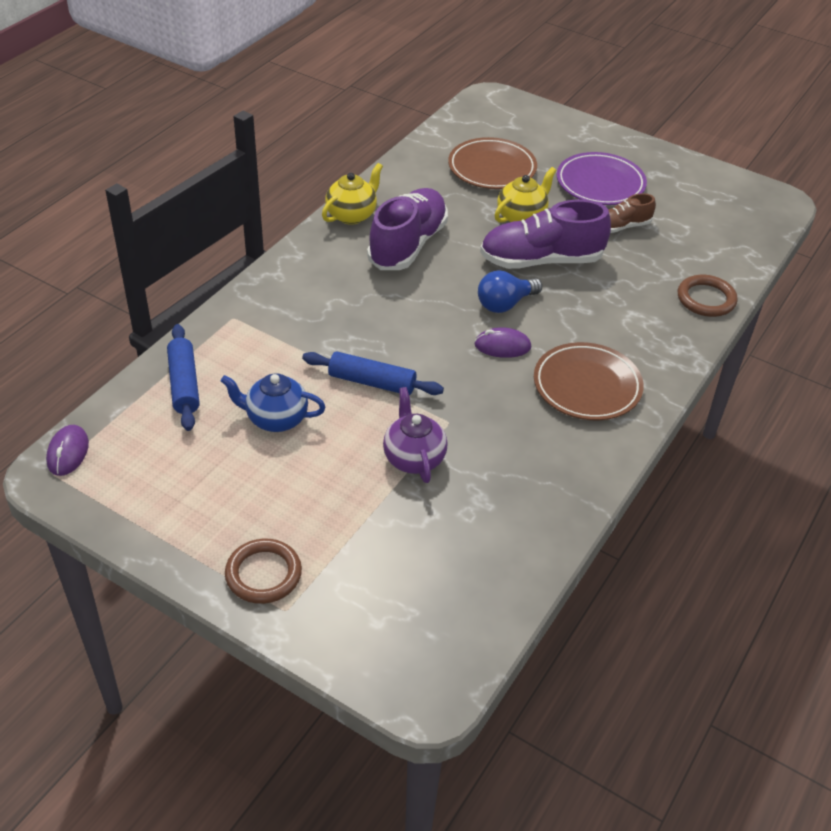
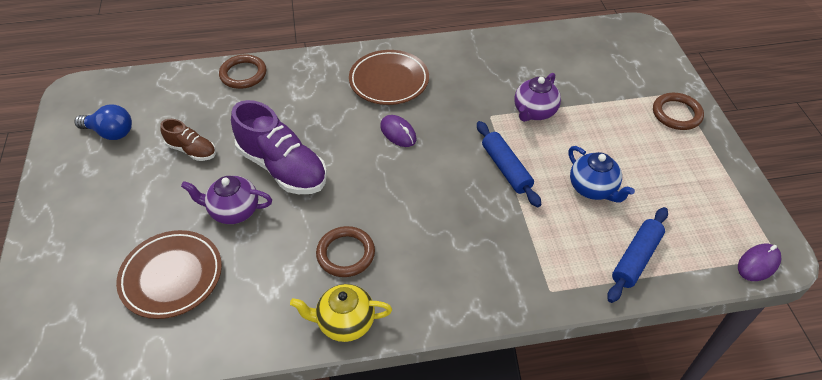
camera: 130 degrees left, 5 degrees up
(407, 245) = (346, 254): purple shoe -> brown ring
(505, 304) = (354, 156): blue light bulb -> blue light bulb (110, 132)
(522, 217) = (233, 211): yellow teapot -> purple teapot
(600, 184) = (135, 193): purple plate -> none

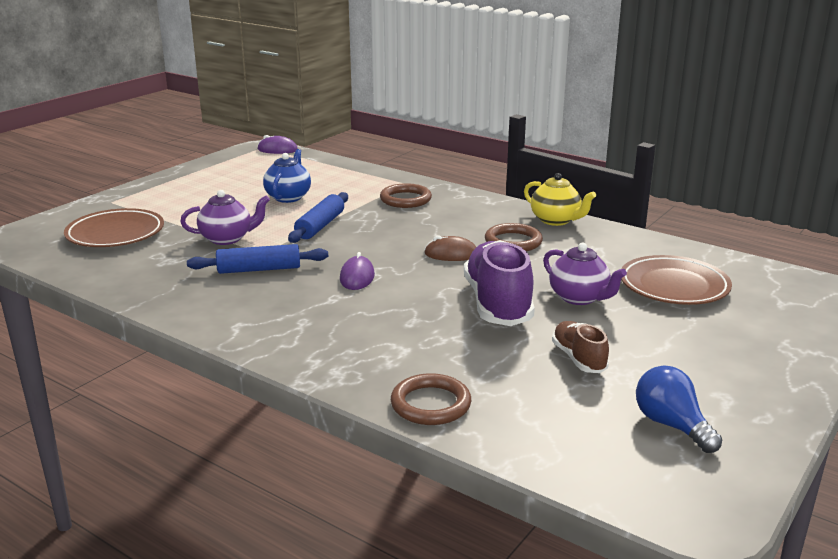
camera: 135 degrees left, 25 degrees down
(372, 201) = (451, 254): none -> brown mouse
(389, 81) = (289, 314): brown plate -> brown plate (115, 234)
(635, 258) = (333, 172): blue rolling pin -> blue rolling pin (259, 269)
(676, 114) = (145, 196): brown ring -> brown ring (405, 199)

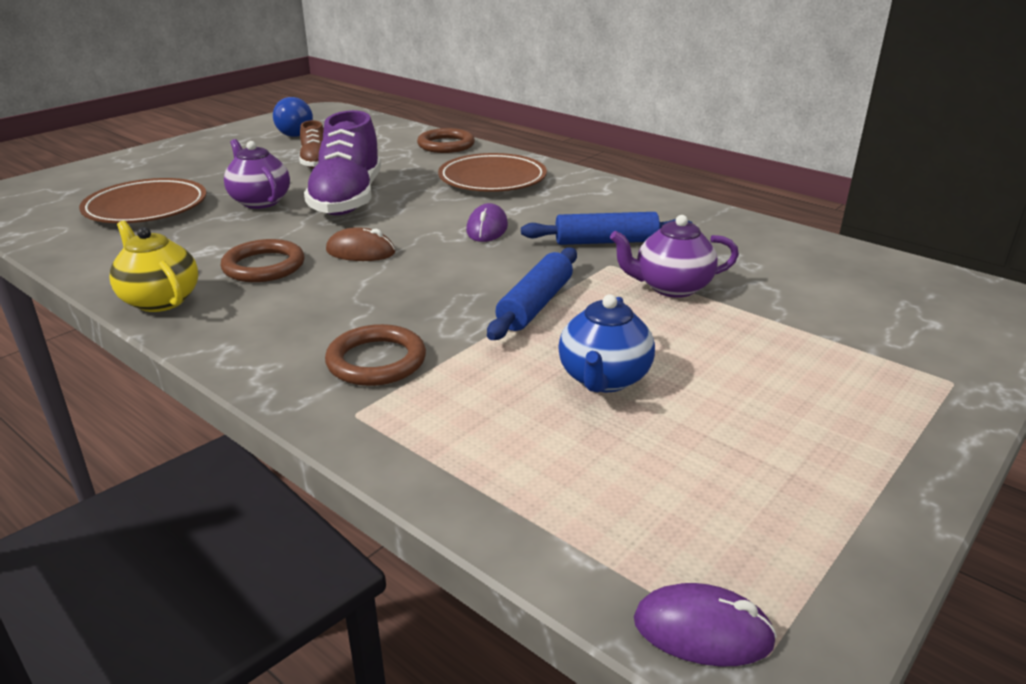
camera: 175 degrees left, 5 degrees up
(115, 234) = (852, 303): brown plate -> brown plate (492, 179)

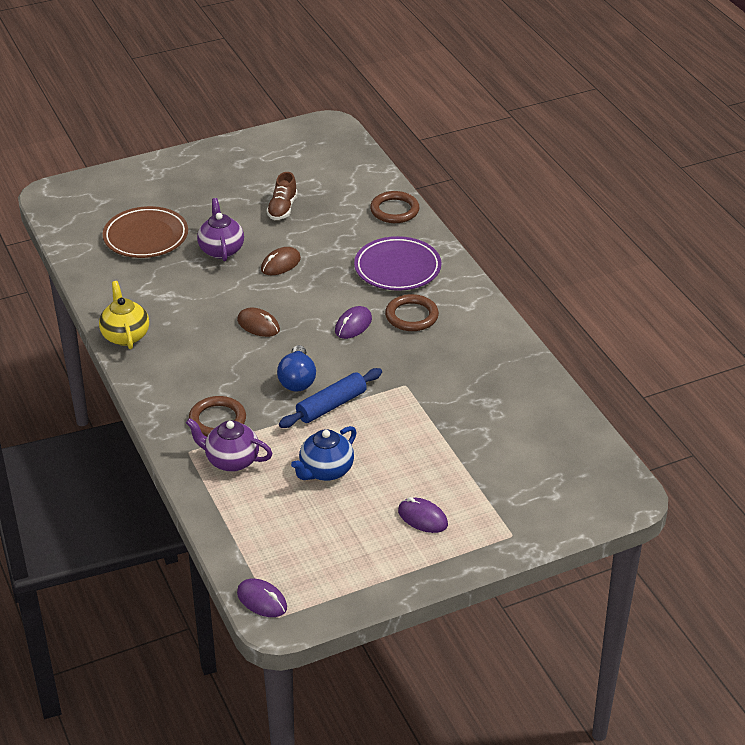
camera: 25 degrees right, 10 degrees up
(264, 266) = (194, 322): brown ring -> brown ring (411, 316)
(293, 133) = (286, 160): blue light bulb -> blue light bulb (297, 380)
(348, 199) = (280, 264): purple shoe -> brown mouse
(492, 179) = (397, 268): brown plate -> purple plate
(606, 241) = (421, 362): blue rolling pin -> none
(671, 287) = (425, 417): purple teapot -> purple teapot (231, 460)
(810, 397) = (422, 518): none -> purple mouse

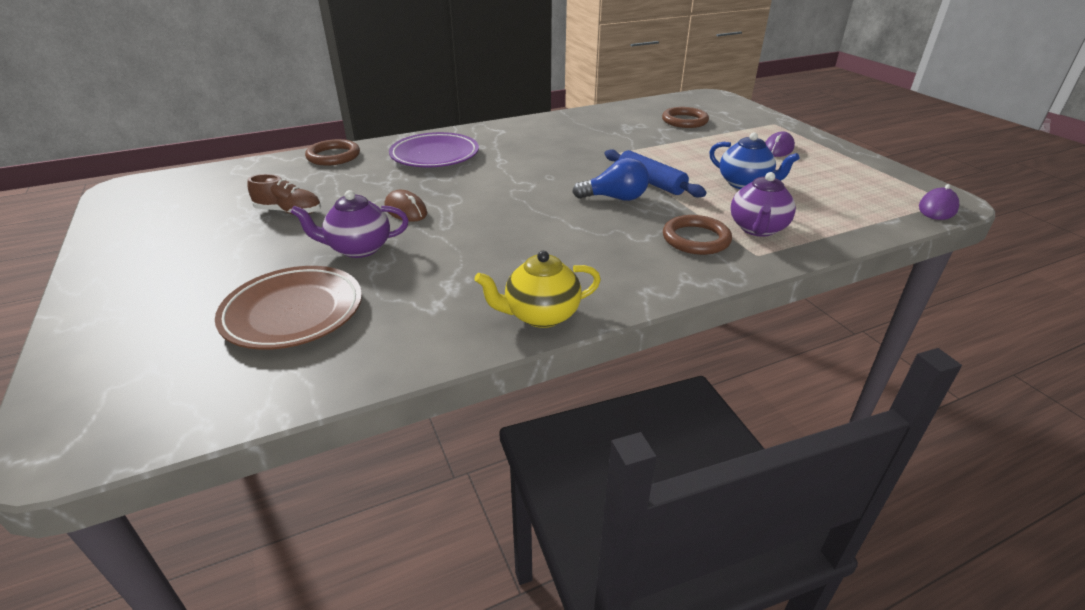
camera: 90 degrees left, 5 degrees down
(258, 325) = (521, 220): brown mouse -> none
(353, 325) = (524, 173): purple mouse -> none
(411, 316) = (512, 150): brown ring -> brown ring (684, 121)

